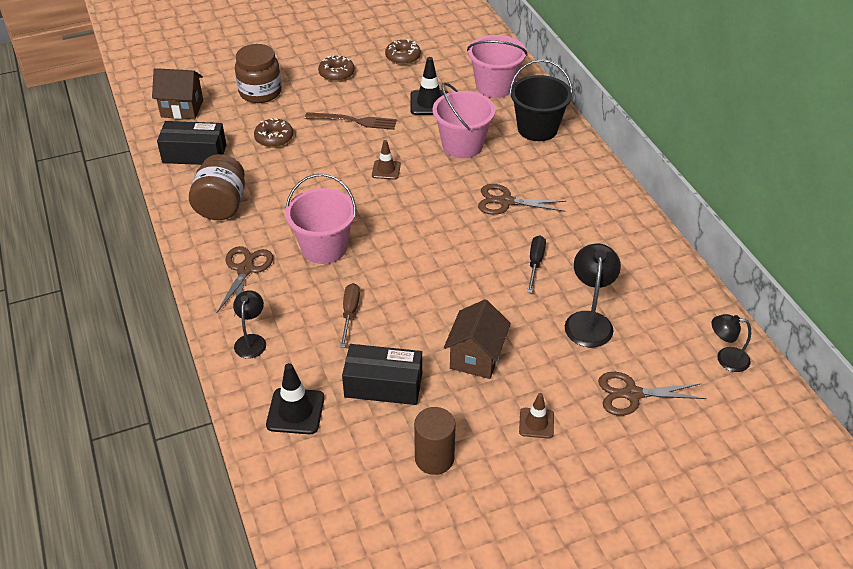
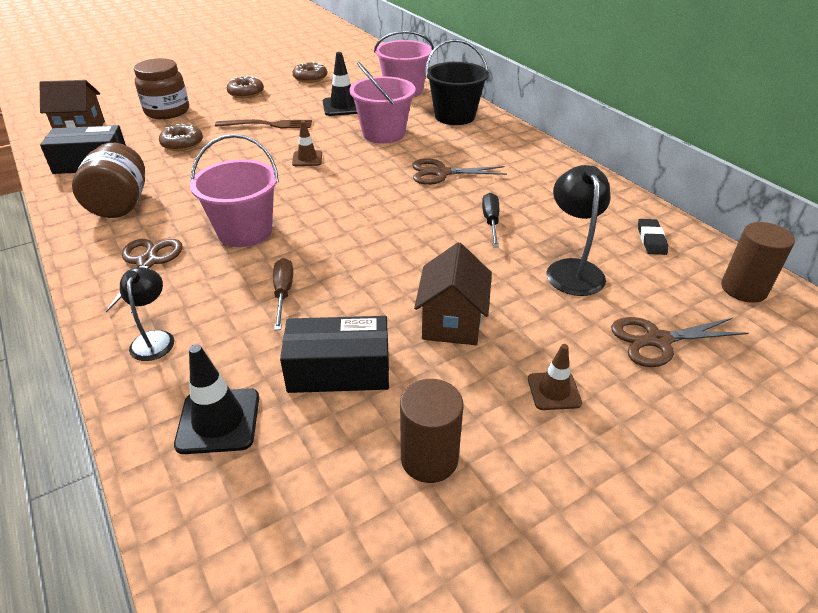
camera: 10 degrees left, 5 degrees down
(669, 300) = (651, 240): none -> black eraser
(725, 358) = (743, 289): black lamp -> brown cylinder

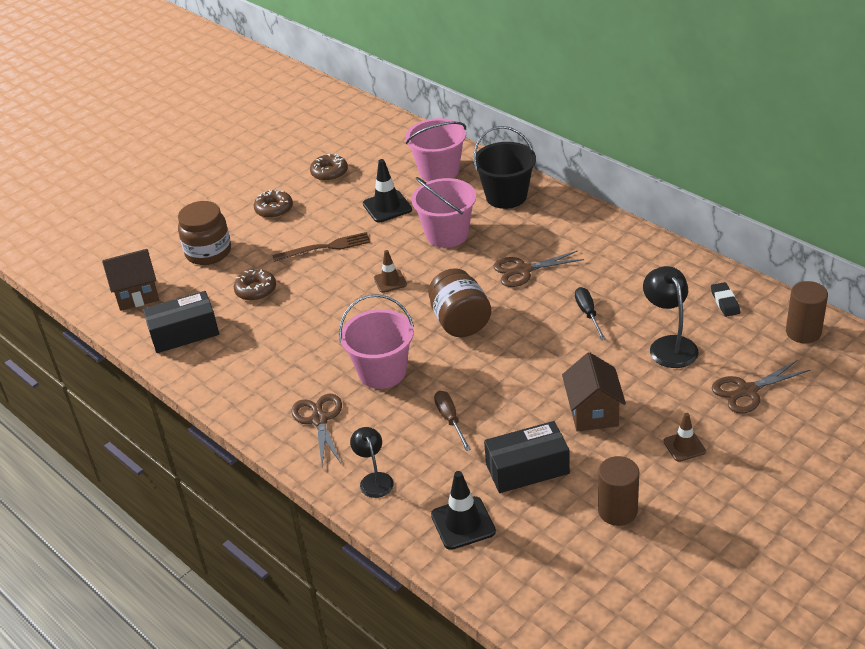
camera: 10 degrees left, 0 degrees up
(120, 204) = (250, 371): brown jar -> brown jar (460, 322)

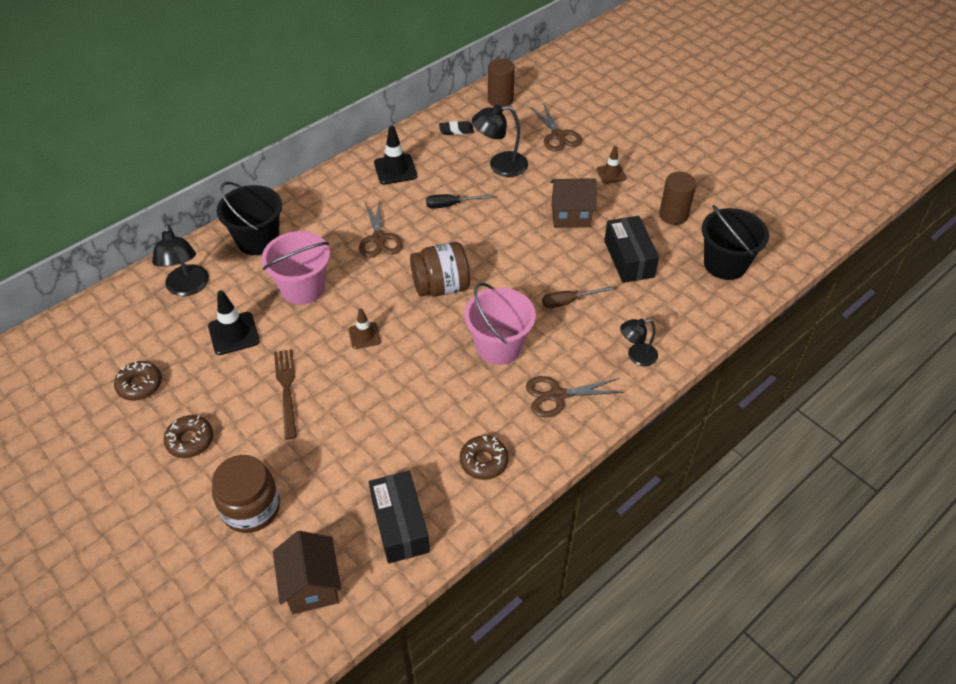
camera: 90 degrees left, 10 degrees up
(256, 290) = (342, 455): brown donut -> brown donut (484, 461)
(439, 171) = (188, 288): pink bucket -> black lamp
(463, 523) = (686, 301): black traffic cone -> black traffic cone (395, 169)
(533, 564) = (725, 264): none -> black bucket

